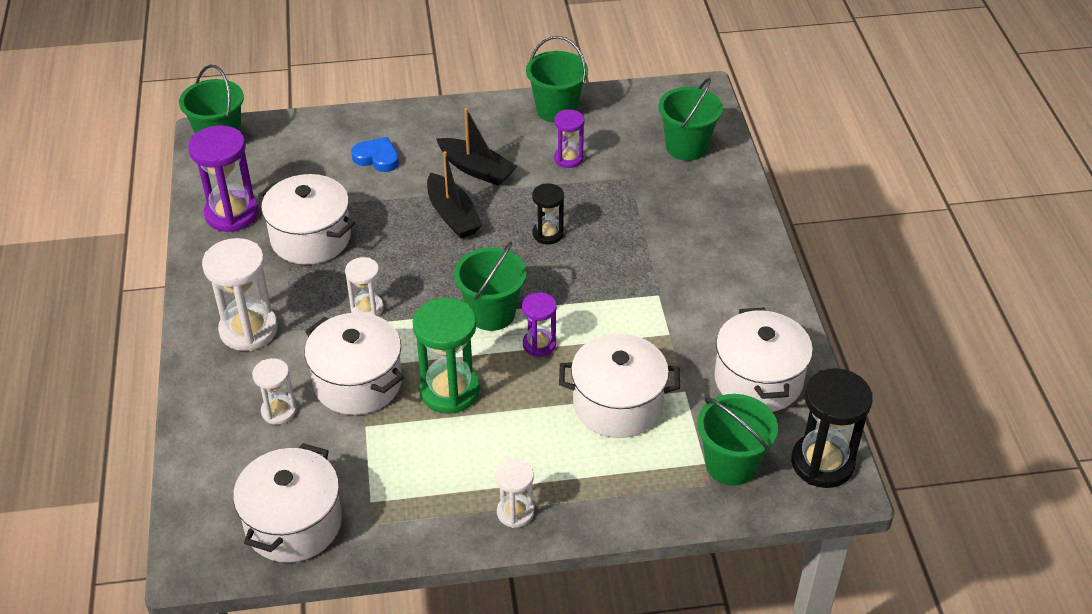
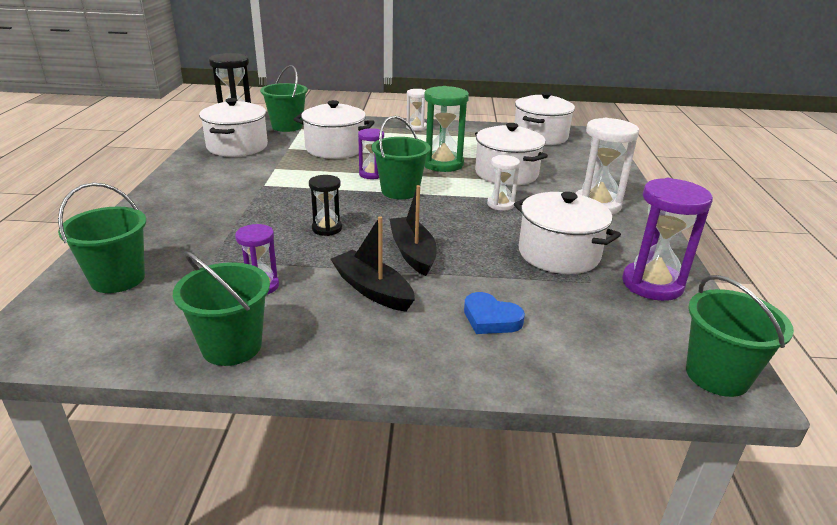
camera: 170 degrees left, 15 degrees down
(279, 411) = (560, 169): white hourglass -> none

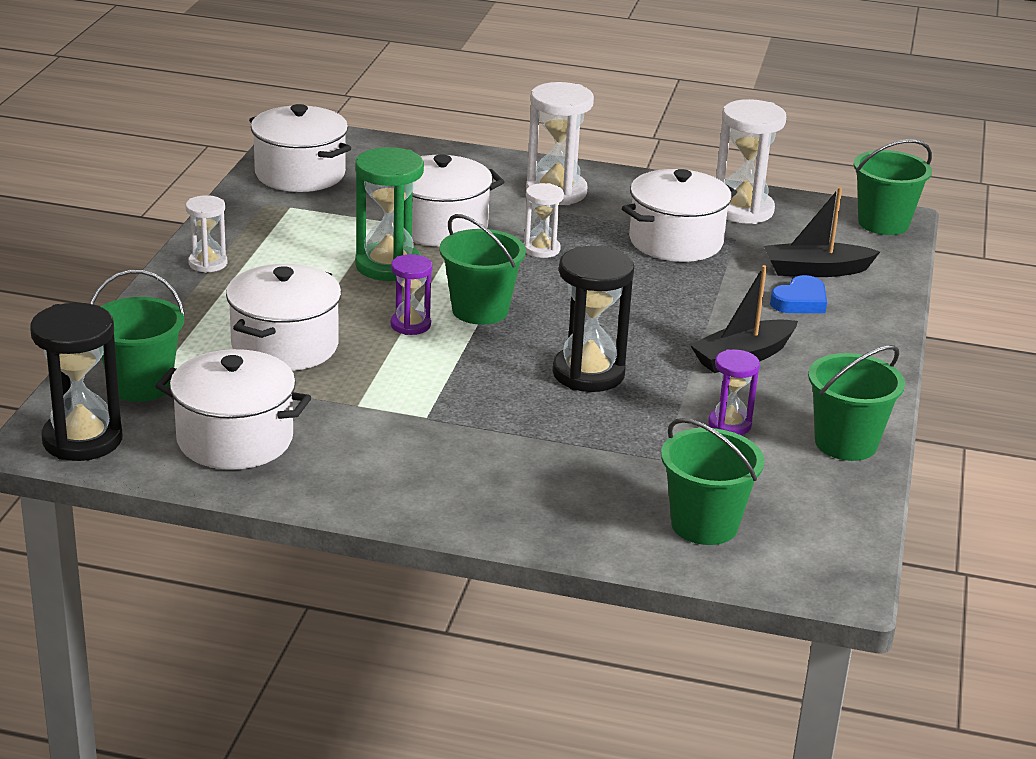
camera: 80 degrees left, 0 degrees up
(327, 228) = (588, 373): black hourglass -> black hourglass, size x1.74
(412, 253) = (662, 324): black boat -> black boat (815, 270)
(652, 284) = (743, 210): purple hourglass -> white hourglass

